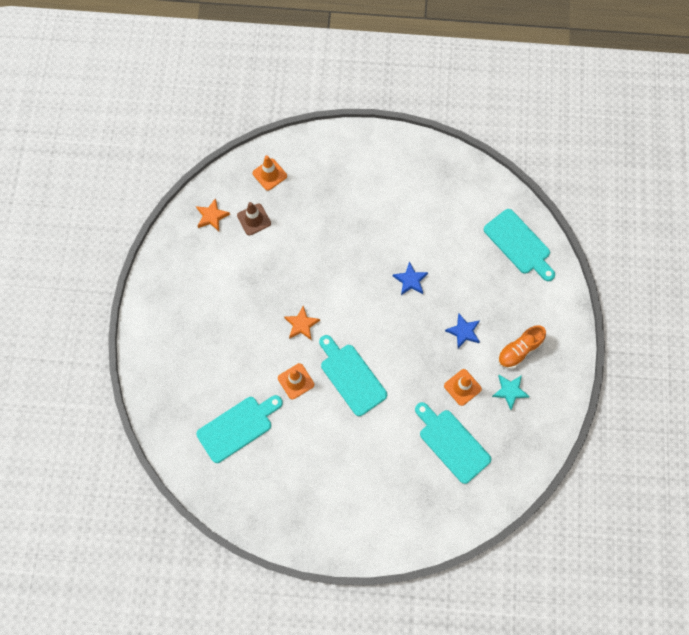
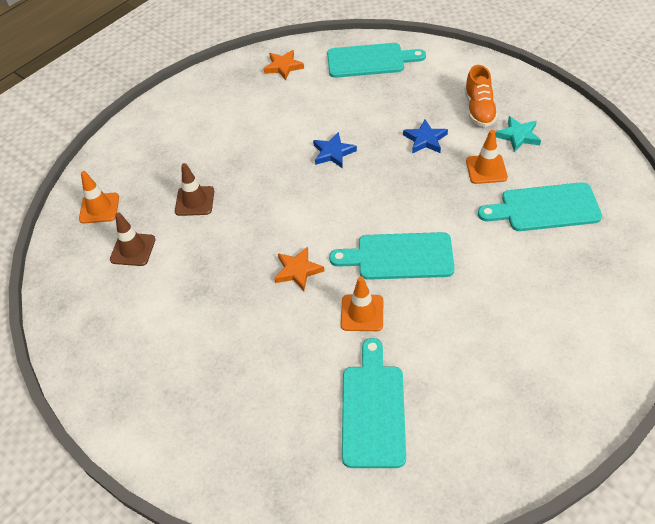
camera: 50 degrees left, 20 degrees down
(212, 216) = (86, 288): orange star -> orange star (283, 67)
(312, 225) = (195, 201): none -> brown traffic cone

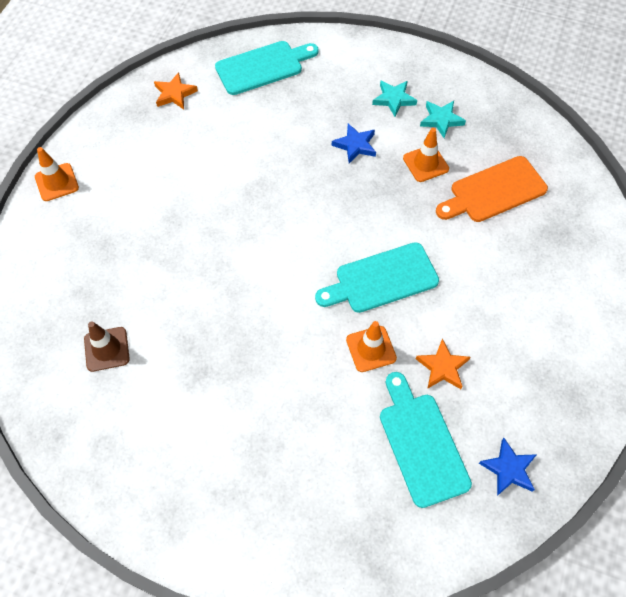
camera: 25 degrees left, 10 degrees up
(99, 208) = (46, 312): orange traffic cone -> orange traffic cone (57, 182)
(195, 201) = (149, 275): brown traffic cone -> none
(298, 270) = (290, 322): orange star -> orange star (442, 367)
(333, 153) = (270, 182): blue star -> blue star (509, 469)
(479, 109) = (394, 99): orange shoe -> turquoise star
(545, 208) = (494, 191): turquoise cutting board -> orange cutting board

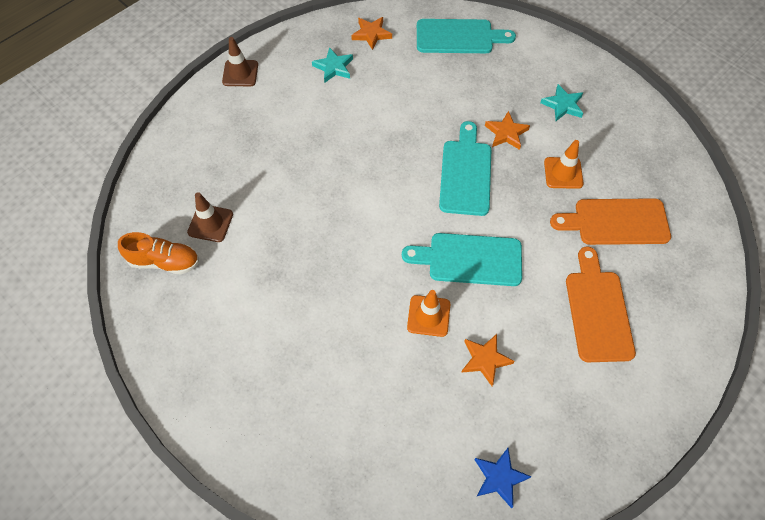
camera: 25 degrees right, 0 degrees up
(57, 182) = (240, 73): orange traffic cone -> brown traffic cone
(78, 408) = (164, 261): none -> orange shoe
(355, 145) = (506, 133): blue star -> orange star
(421, 443) = (431, 418): turquoise cutting board -> turquoise cutting board (466, 173)
(441, 120) = (598, 139): turquoise star -> turquoise star (333, 67)
(518, 279) = (598, 310): none -> orange cutting board

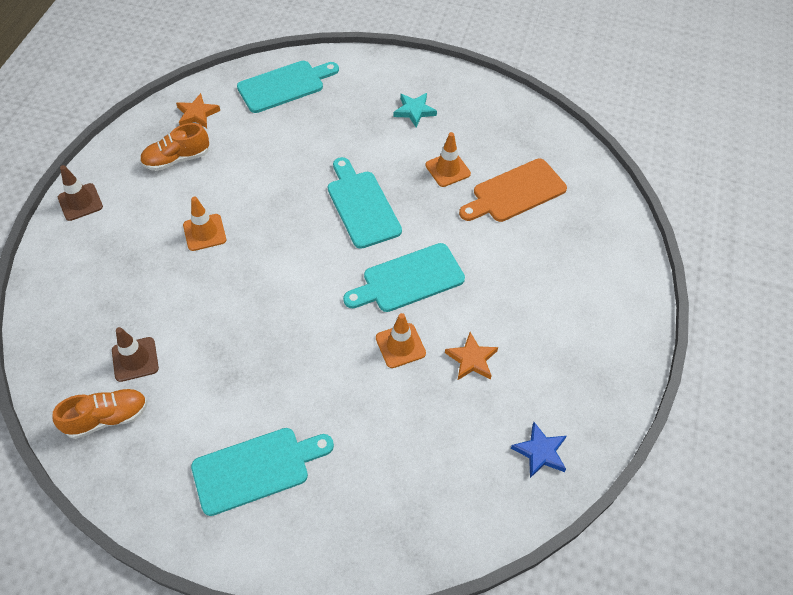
camera: 30 degrees left, 5 degrees down
(251, 362) = (256, 469): none -> turquoise cutting board
(321, 140) = (204, 232): none -> orange traffic cone
(333, 67) = (177, 159): turquoise star -> orange shoe
(506, 133) = (378, 155): orange star -> none
(598, 310) = (542, 273): orange cutting board -> none

